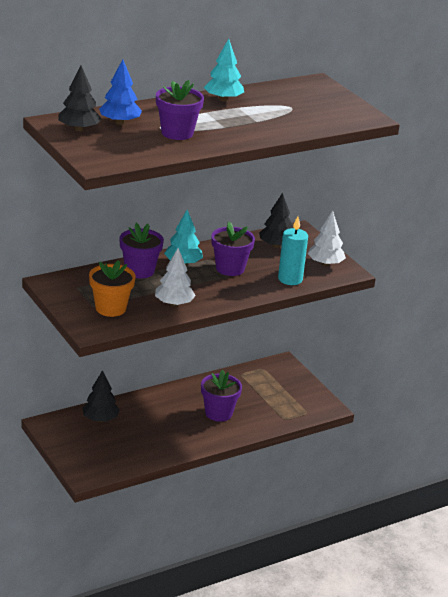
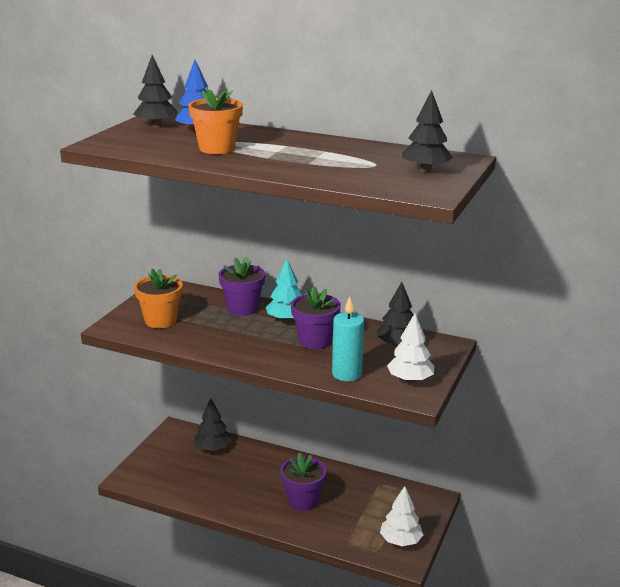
camera: 55 degrees right, 5 degrees down
(174, 304) = (209, 341): white tree -> white tree (400, 541)
(177, 133) = (217, 148): purple flower pot -> orange flower pot
(223, 99) = (330, 143): turquoise tree -> none
(323, 100) = (425, 170): none -> black tree

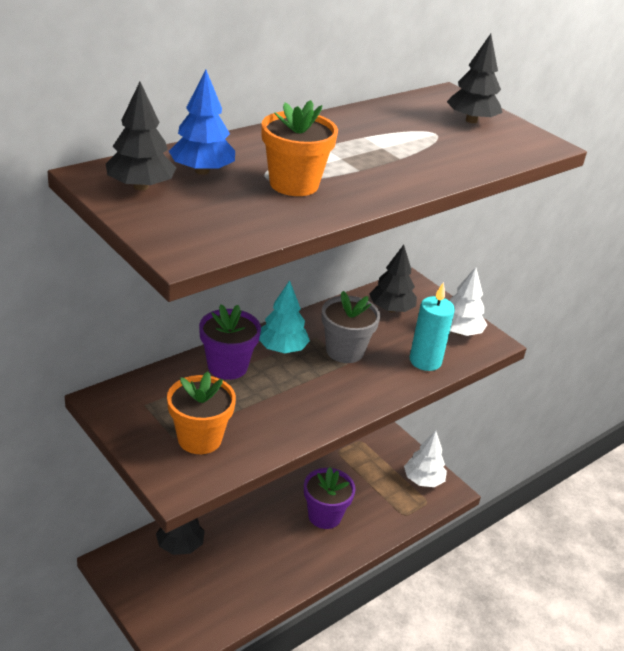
camera: 65 degrees left, 10 degrees up
(315, 341) = (344, 351): purple flower pot -> grey flower pot

